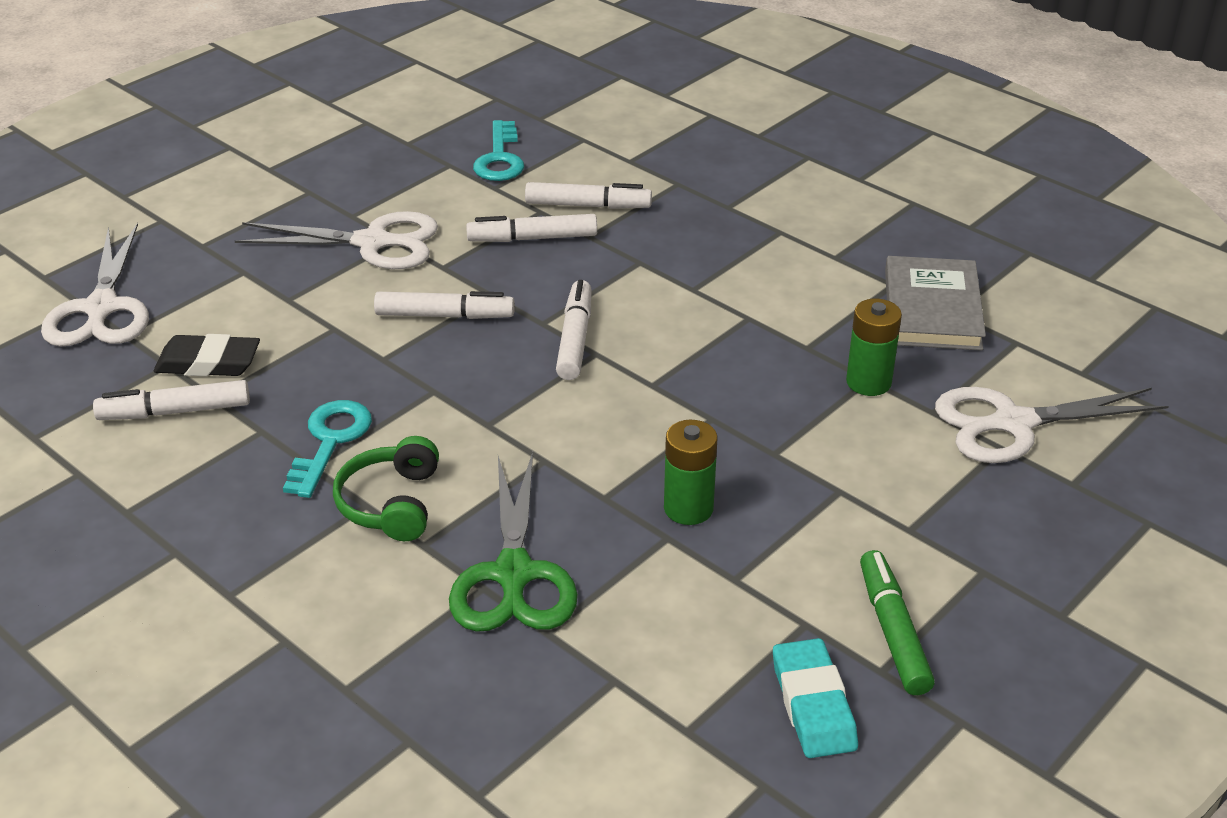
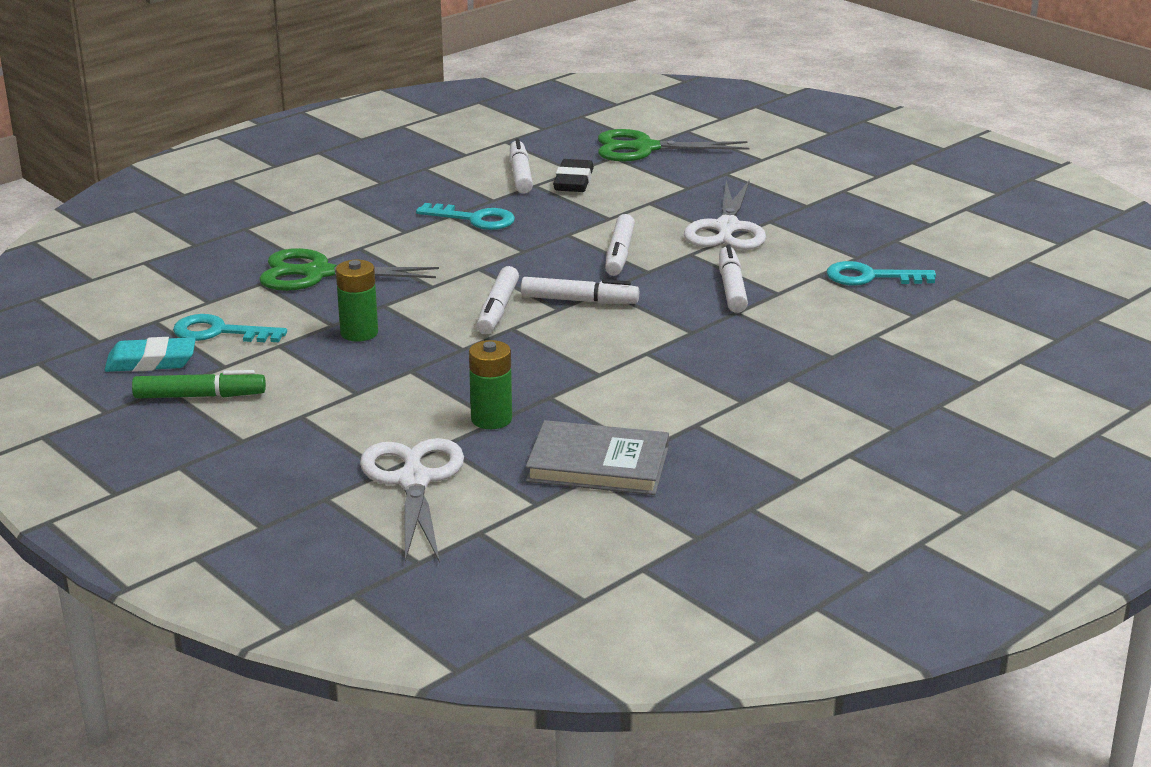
camera: 95 degrees right, 10 degrees down
(101, 308) = (644, 148): white scissors -> green scissors
(392, 503) = (403, 238): green headphones -> none
(588, 206) = (787, 313): white marker -> white marker (497, 310)
(712, 647) = (219, 332): none -> turquoise key

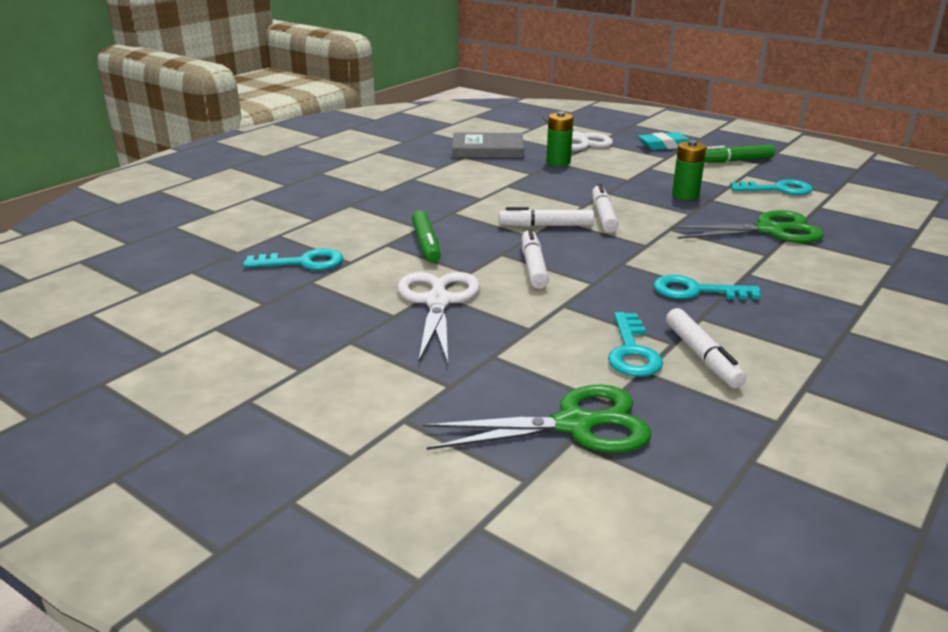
camera: 170 degrees right, 0 degrees up
(151, 361) = (793, 173): turquoise eraser -> turquoise eraser (664, 145)
(573, 181) = (632, 351): black eraser -> turquoise key
(732, 288) = (426, 244): white marker -> green marker

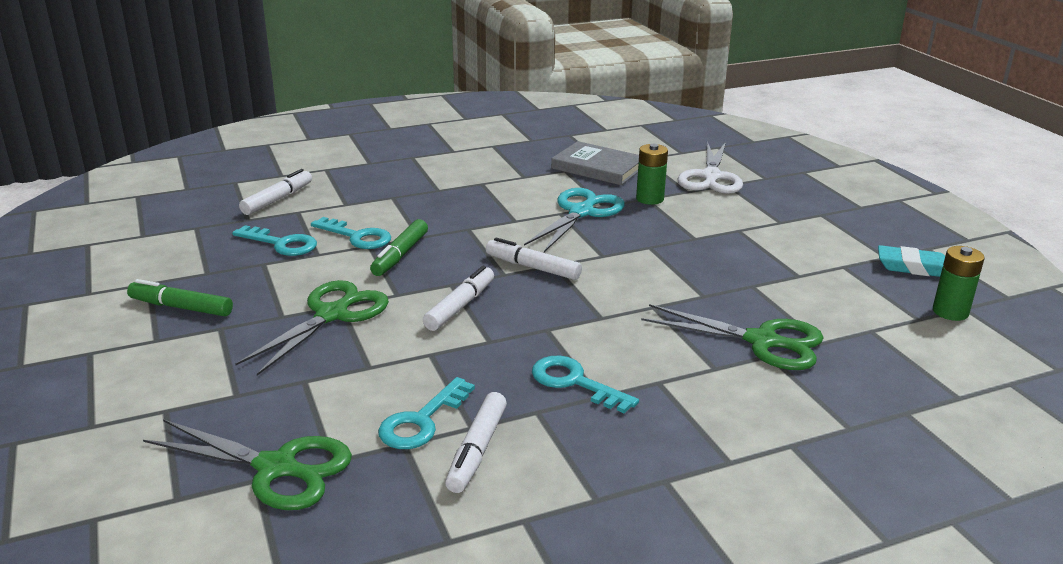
camera: 30 degrees right, 0 degrees up
(438, 302) = (332, 315): white scissors -> green scissors
(523, 181) = (581, 212): none -> turquoise scissors
(603, 215) = (606, 272): white marker -> white marker (278, 199)
(664, 145) = (799, 206): turquoise eraser -> turquoise eraser (913, 267)
(685, 195) = (730, 273): green battery -> green battery (950, 312)
(735, 160) = (858, 246): green marker -> green marker (181, 307)
(778, 189) = (853, 295): turquoise key -> turquoise key (357, 237)

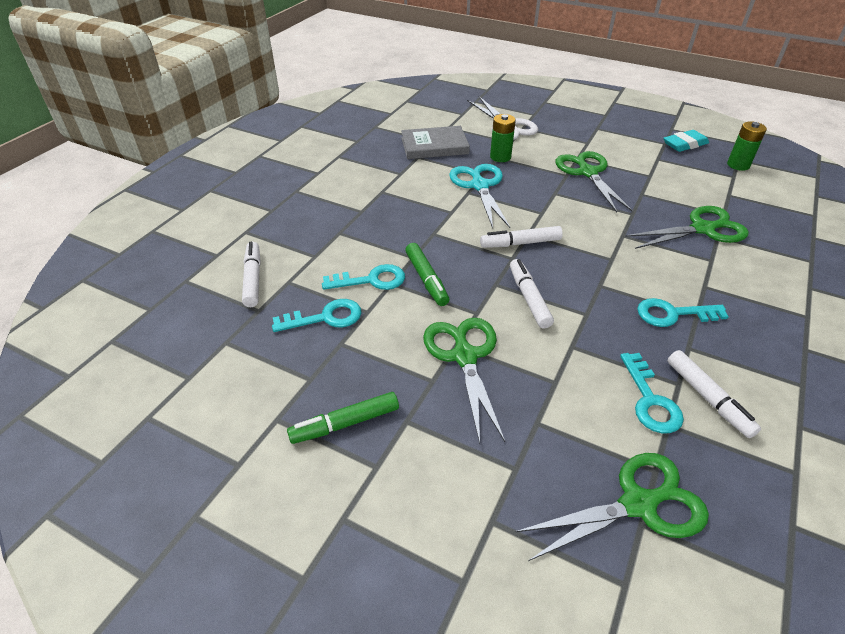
camera: 40 degrees left, 15 degrees up
(723, 245) = (587, 173): none -> green scissors

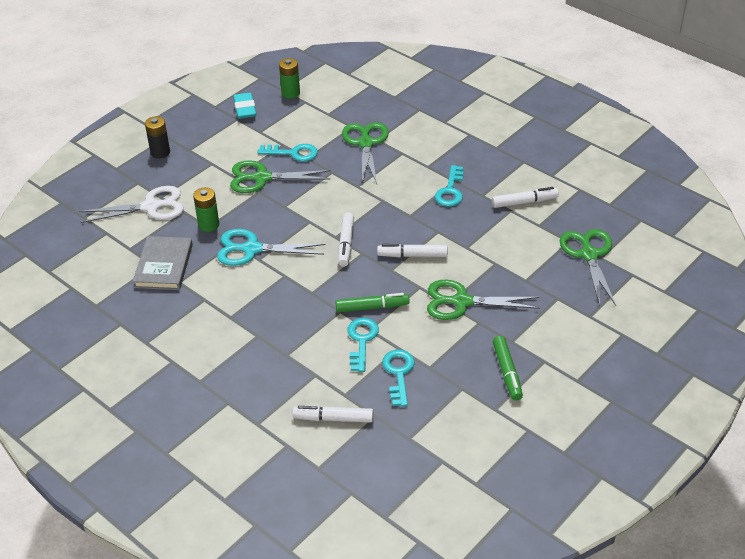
camera: 75 degrees left, 0 degrees up
(581, 116) = (160, 152): none -> black battery
(650, 400) = (520, 226): turquoise key -> turquoise key (293, 153)

